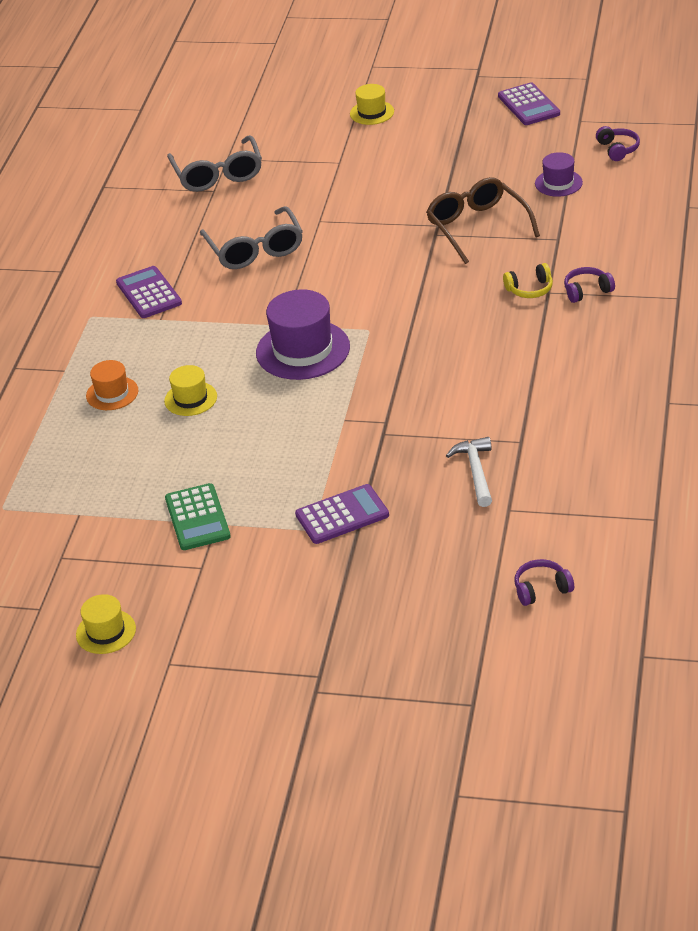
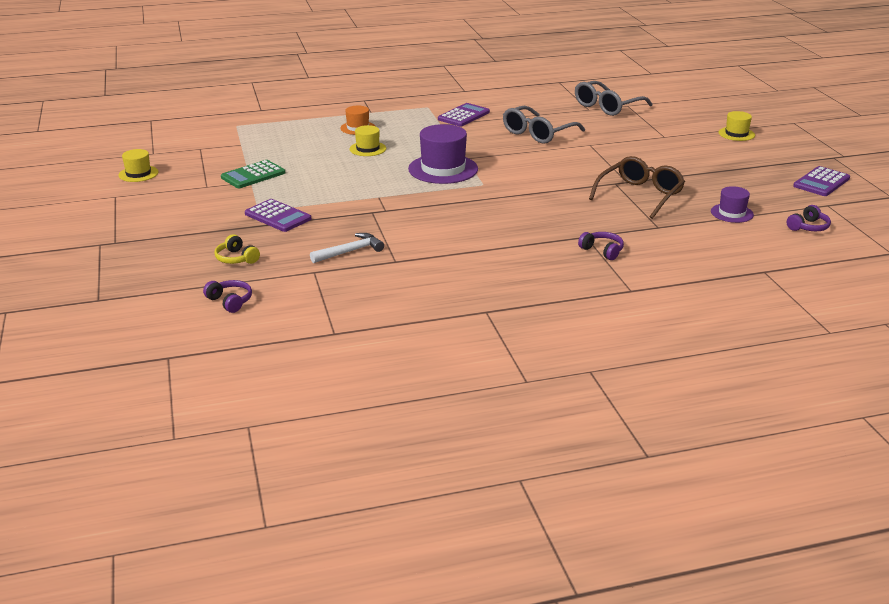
camera: 60 degrees right, 10 degrees down
(530, 289) = (582, 229): yellow headphones -> yellow headphones (236, 258)

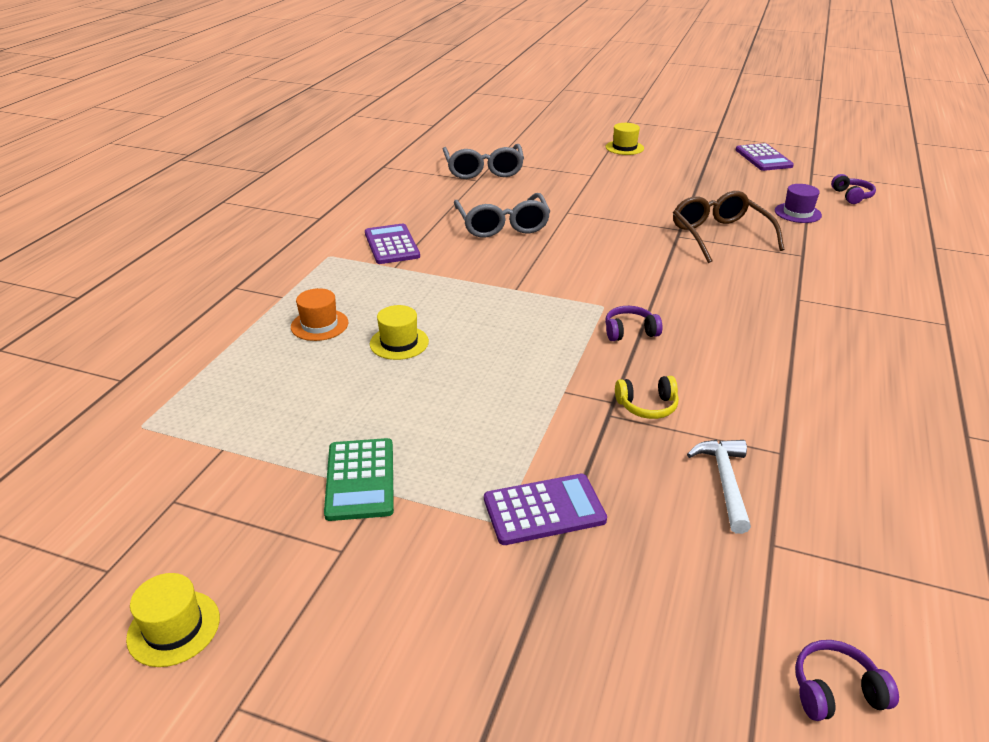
camera: 55 degrees left, 5 degrees up
(236, 258) = (668, 619): yellow headphones -> yellow headphones (647, 406)
(443, 169) = (530, 314): purple hat -> none
(602, 251) = (841, 304): purple headphones -> purple headphones (630, 332)

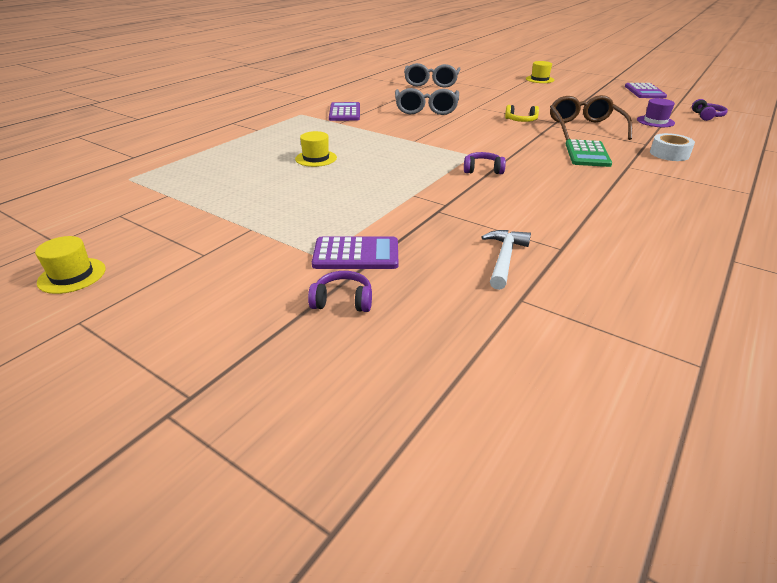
camera: 15 degrees right, 0 degrees up
(319, 325) = (271, 145): orange hat -> none
(360, 479) = (241, 221): green calculator -> green calculator (587, 154)
(647, 406) = (470, 210): yellow headphones -> yellow headphones (521, 121)
(835, 270) = (669, 154): none -> white tape
(836, 691) = (520, 398): purple headphones -> purple headphones (343, 301)

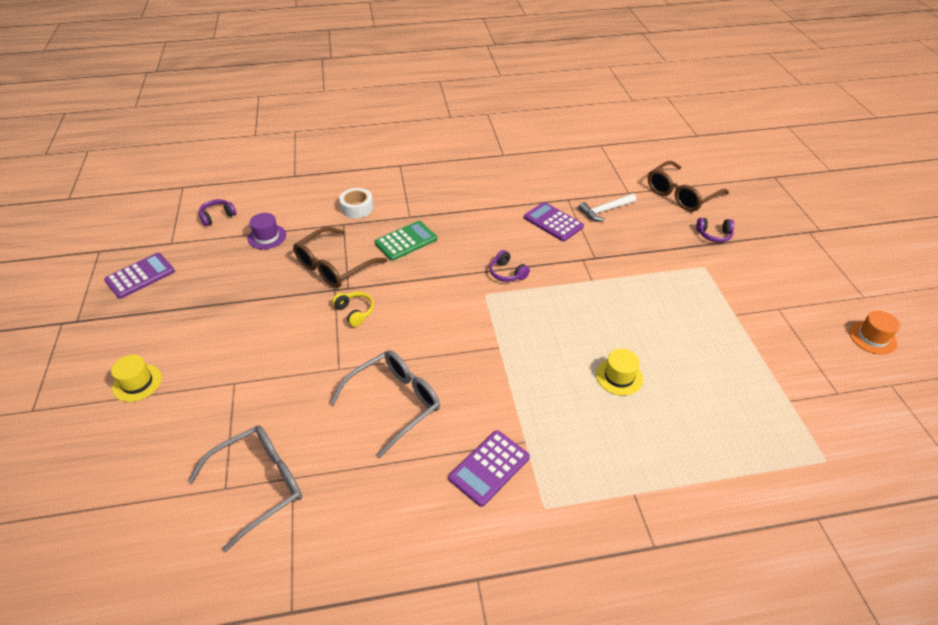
camera: 135 degrees left, 10 degrees up
(72, 275) = (872, 337): yellow hat -> orange hat
(343, 301) = (714, 235): purple headphones -> purple headphones turned 45 degrees counterclockwise
(356, 254) = (682, 256): purple calculator -> purple calculator (553, 222)
(454, 342) = (681, 194): none -> brown glasses

